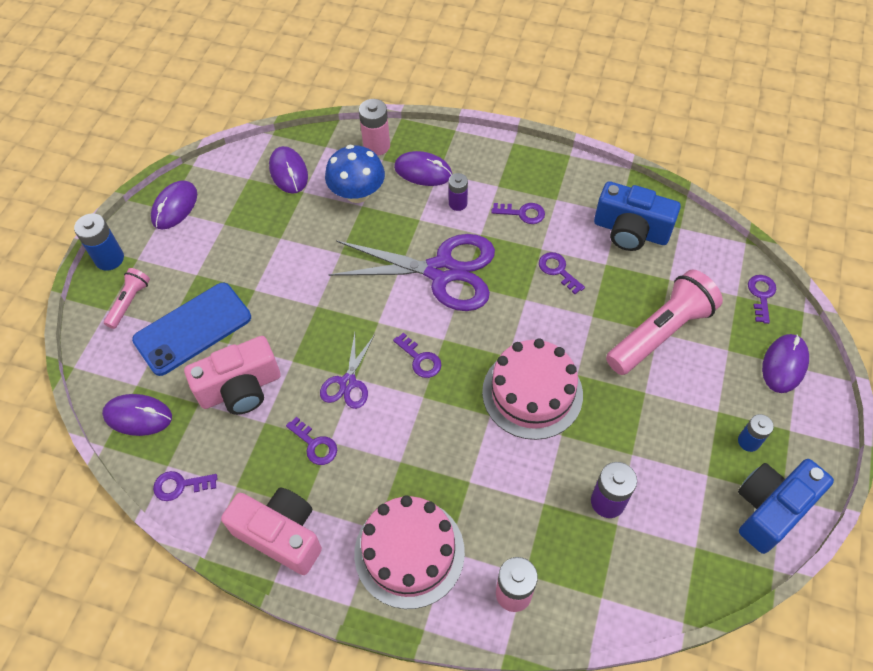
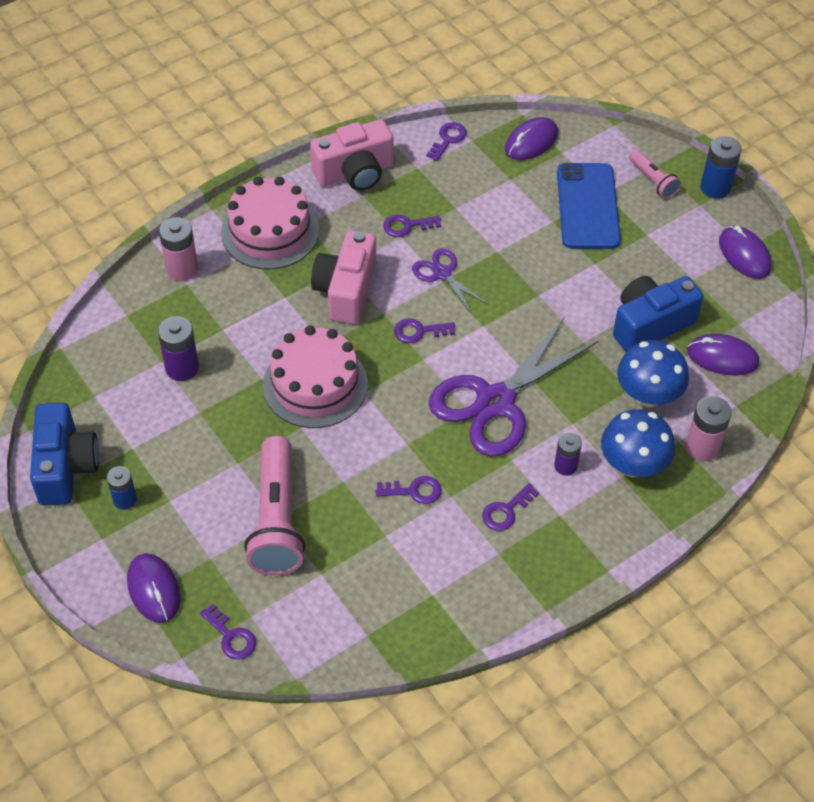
camera: 125 degrees right, 5 degrees down
(240, 388) = (500, 208): pink camera -> pink camera (346, 291)
(423, 171) = (633, 464): purple mouse -> blue mushroom
(630, 231) = (402, 587): blue camera -> blue camera (650, 324)

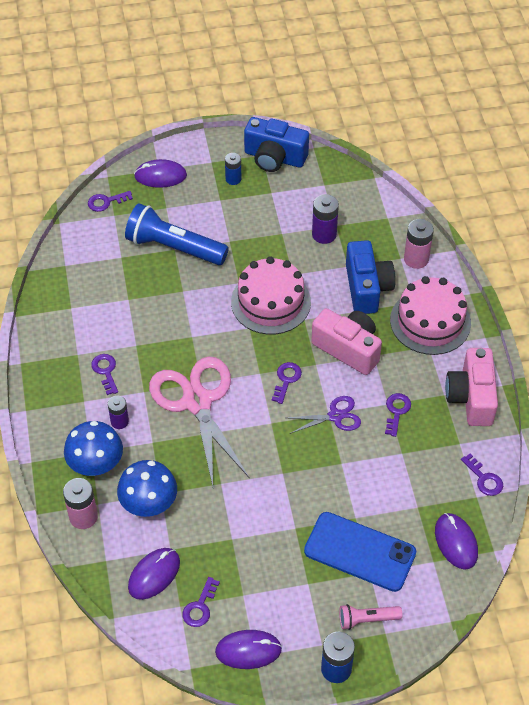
camera: 115 degrees right, 0 degrees up
(276, 520) = (174, 247): pink flashlight -> blue flashlight
(414, 491) = (152, 326): purple key -> purple key (200, 607)
(495, 402) = (197, 402): purple scissors -> pink scissors
(650, 324) = (213, 538): blue camera -> blue camera (367, 288)

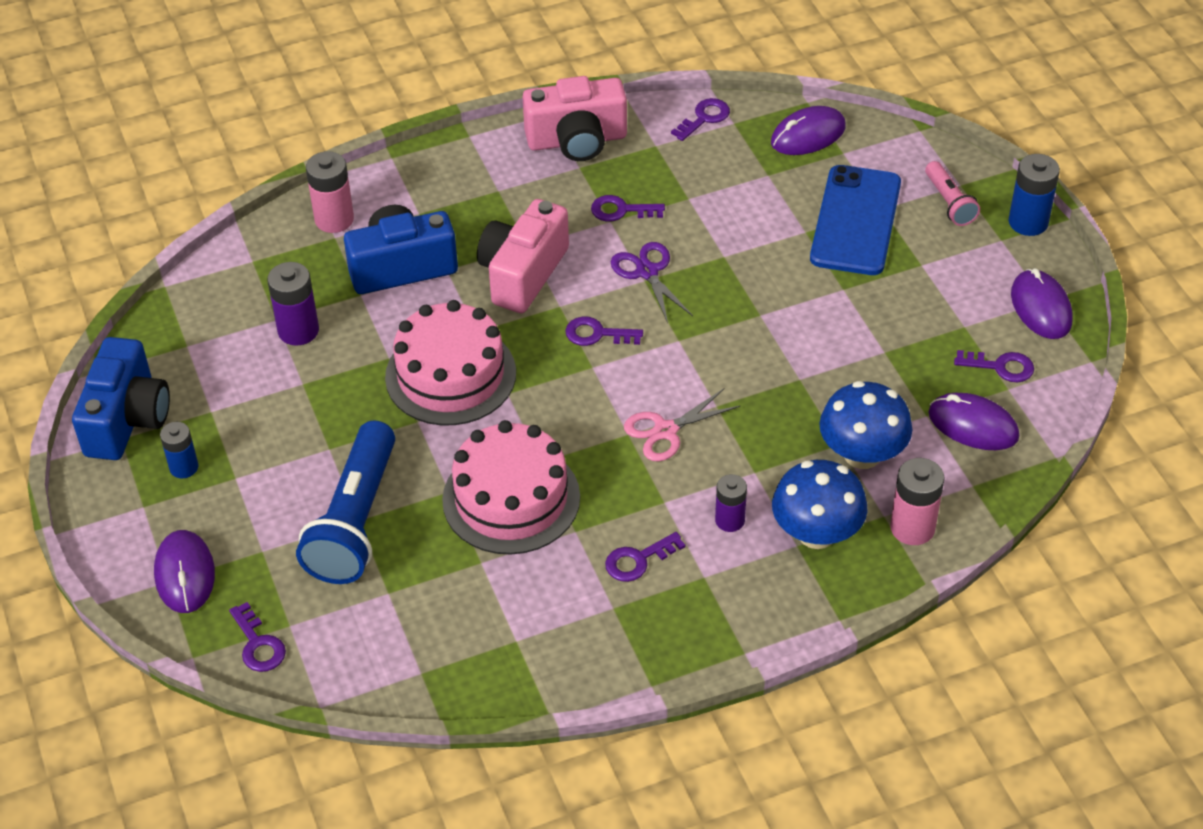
camera: 100 degrees left, 5 degrees down
(197, 402) = (665, 431): pink scissors -> pink scissors, size x0.49
(430, 321) = (452, 192): pink cake -> pink cake (511, 498)

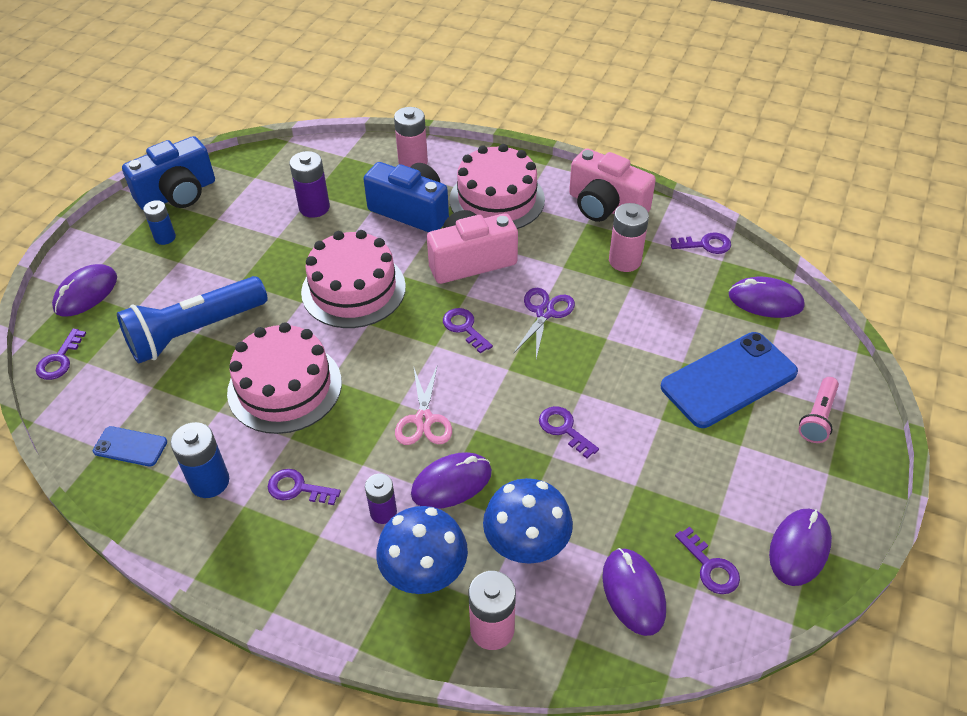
camera: 45 degrees right, 0 degrees up
(446, 649) = (130, 446): none -> blue phone
(468, 200) = (497, 199): none -> pink cake
(621, 210) = (578, 265): purple key -> purple key (564, 429)
(656, 179) = (625, 261): none -> pink battery
(665, 431) = (423, 420): pink scissors -> pink scissors turned 105 degrees counterclockwise
(752, 458) = (451, 483): none -> purple mouse
(1028, 222) = (867, 476): blue battery -> blue battery (209, 482)

